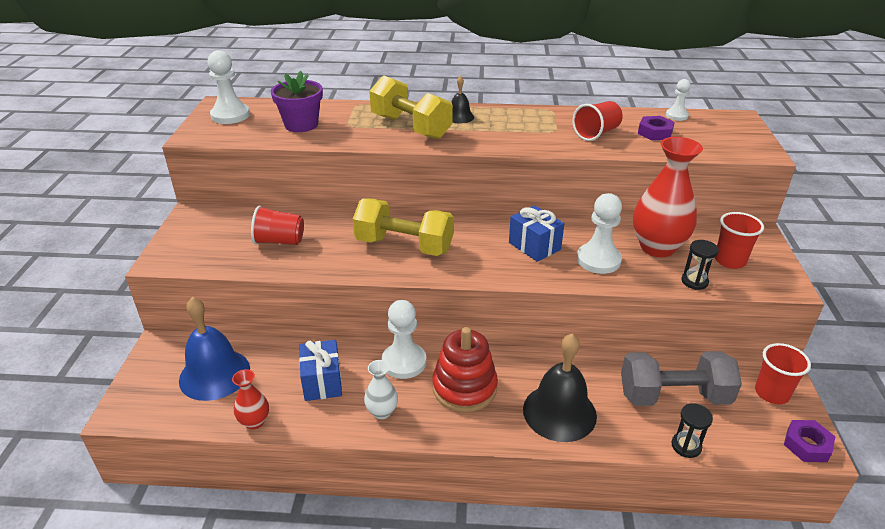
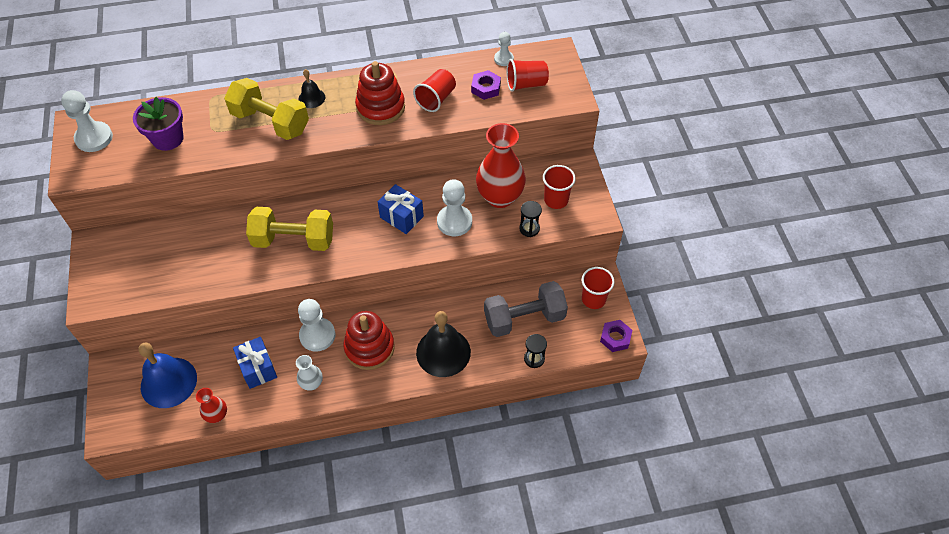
camera: 15 degrees left, 20 degrees up
(279, 241) = (185, 258): red cup -> red cup (526, 84)
(532, 131) = (380, 107): none -> red stacking toy

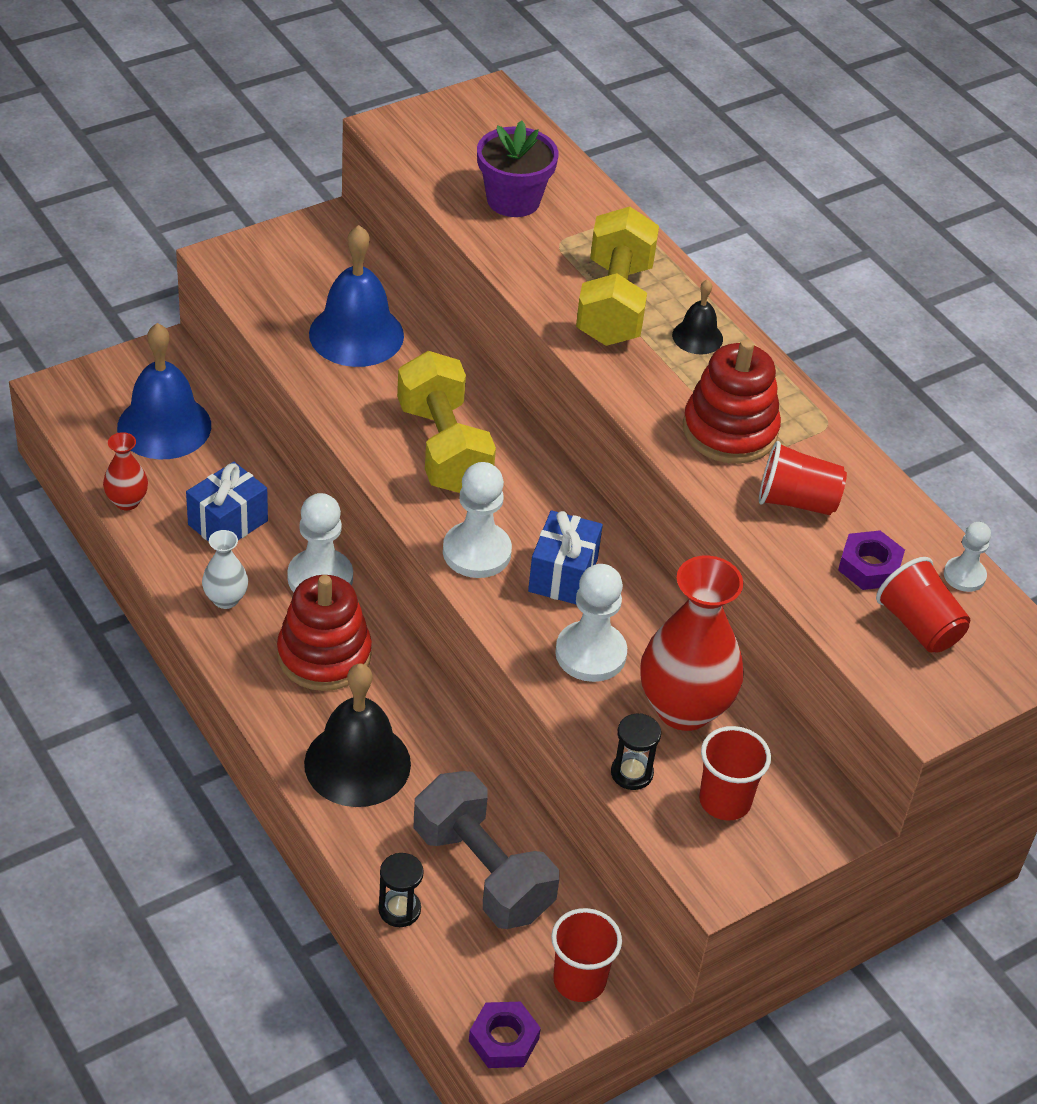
camera: 65 degrees right, 10 degrees down
(94, 138) = (471, 125): white pawn -> white pawn (476, 552)
(189, 255) = (356, 334): none -> blue bell

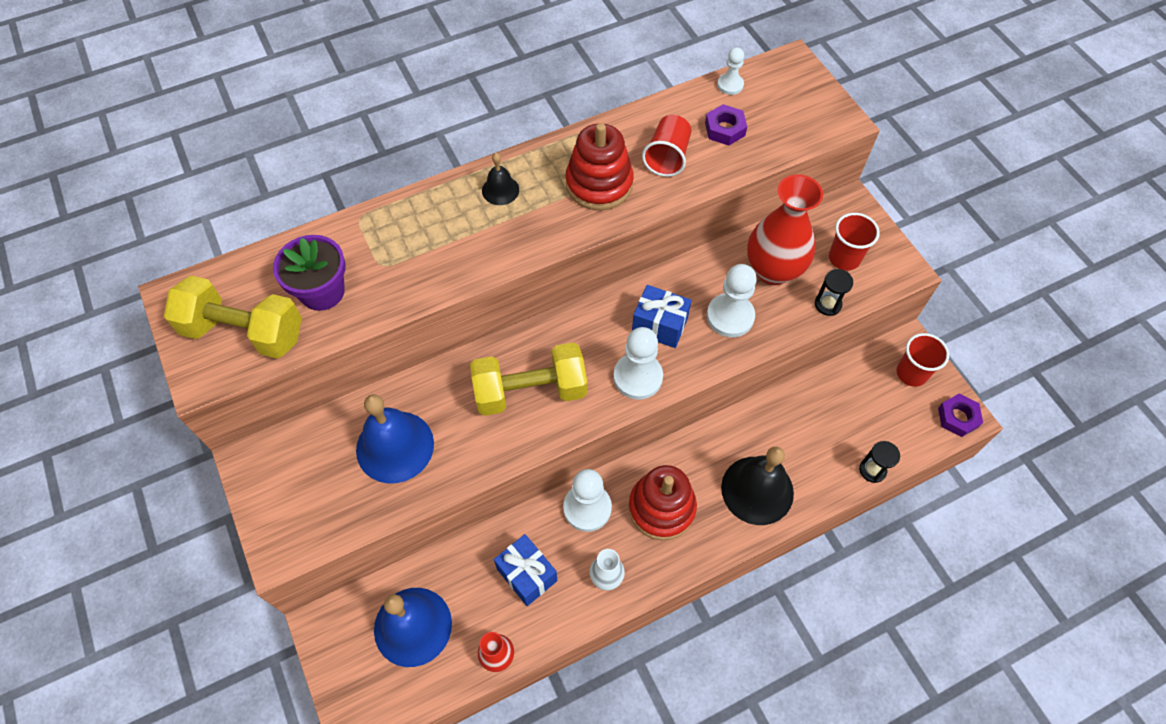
camera: 80 degrees left, 15 degrees up
(482, 872) = (838, 419): grey dumbbell -> none
(614, 303) = (458, 236): yellow dumbbell -> yellow dumbbell (244, 332)
(919, 626) = (773, 113): red cup -> none

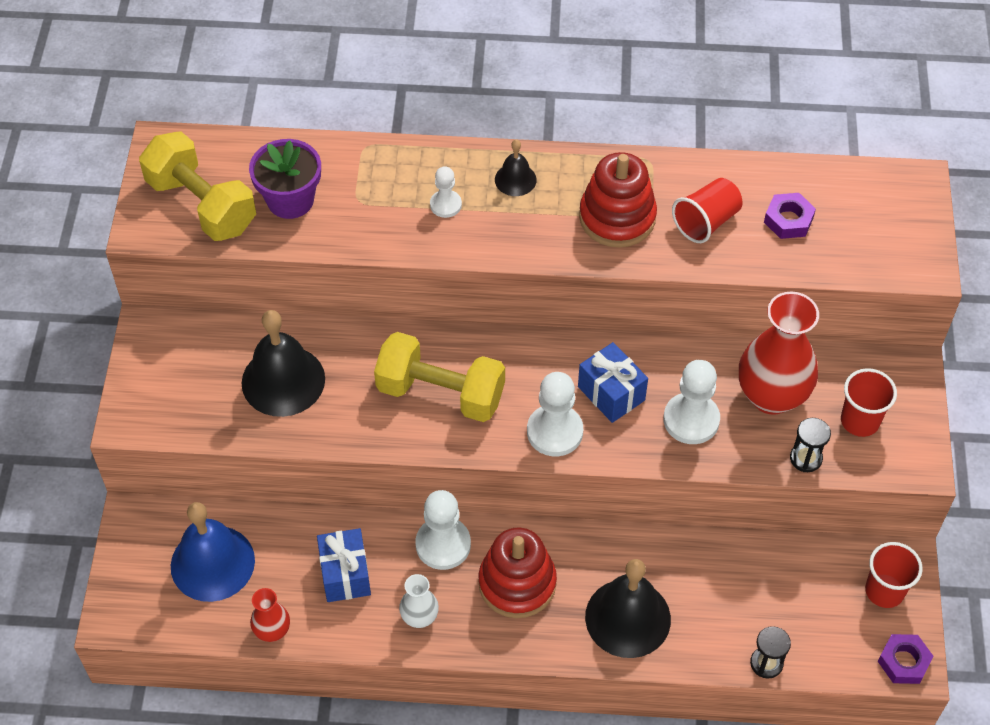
camera: 30 degrees right, 5 degrees down
(395, 446) = (283, 380): blue bell -> black bell
(730, 85) = (828, 176): white pawn -> white pawn (445, 205)

